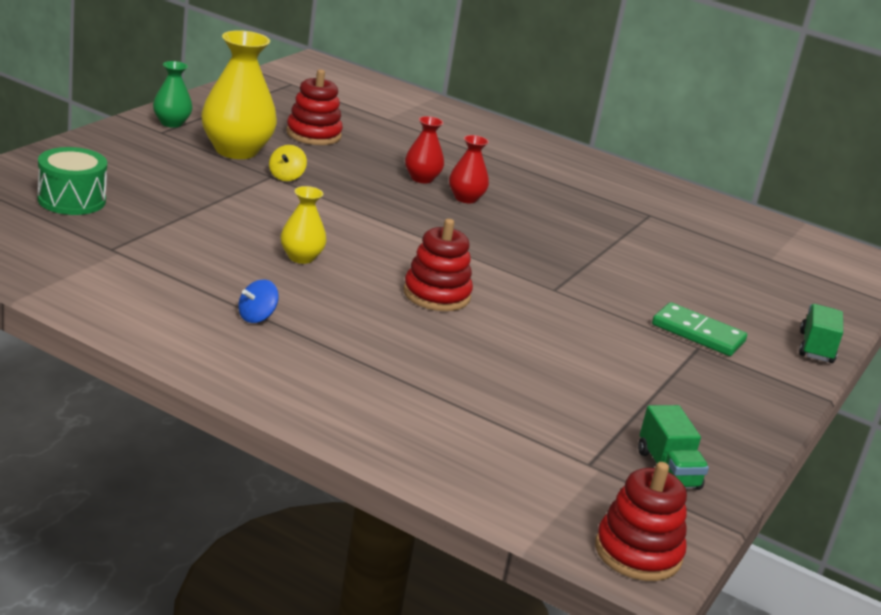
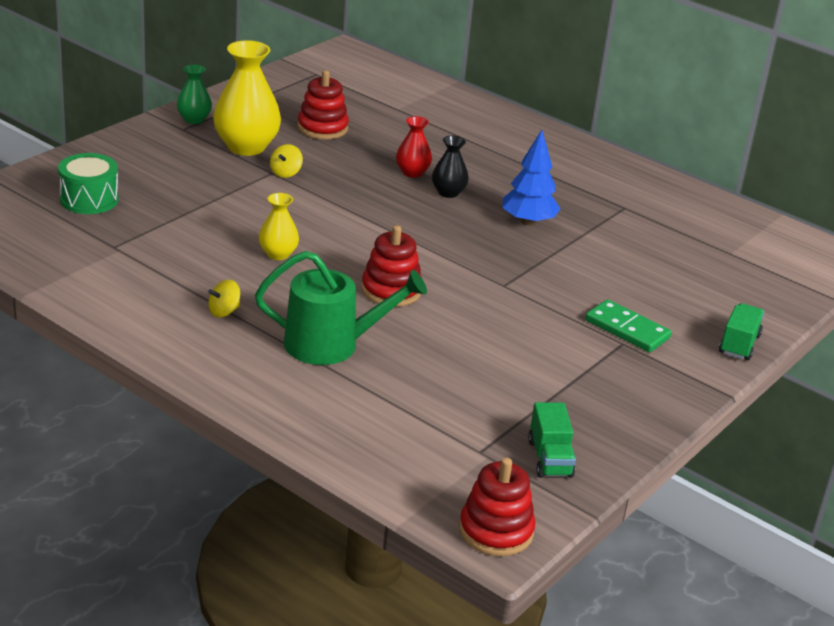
camera: 10 degrees right, 5 degrees up
(256, 317) = (224, 311): blue spinning top -> yellow spinning top
(388, 351) = (331, 344): none -> green watering can
(465, 198) = (448, 192): red vase -> black vase
(558, 227) = (528, 222): none -> blue tree

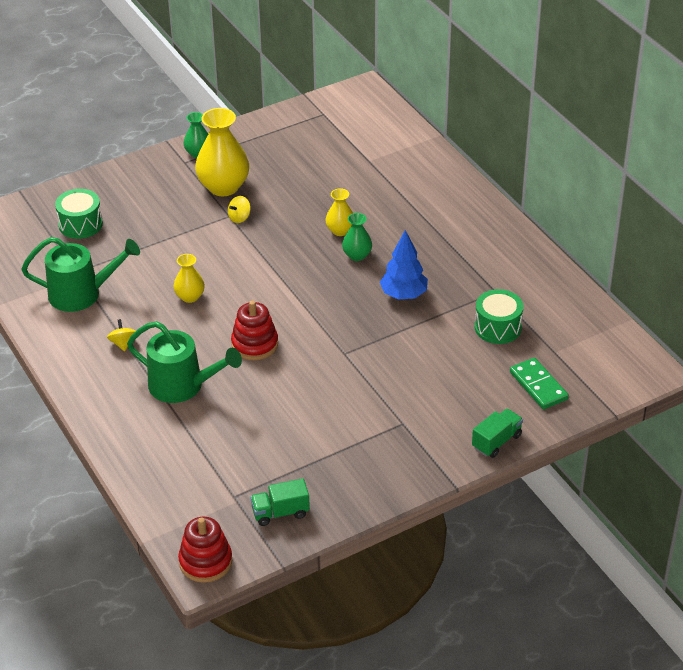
camera: 25 degrees right, 10 degrees up
(135, 268) = (81, 294): none -> green watering can
(224, 311) = (123, 343): yellow spinning top -> yellow spinning top turned 90 degrees clockwise
(322, 128) = (295, 174): red stacking toy -> none
(412, 172) = (340, 231): red vase -> yellow vase
(448, 192) = (357, 255): black vase -> green vase
(550, 458) = (280, 512): green truck -> green truck turned 60 degrees clockwise
(627, 329) = (415, 411): green domino -> green domino (538, 386)
(653, 239) = (497, 327): none -> green drum

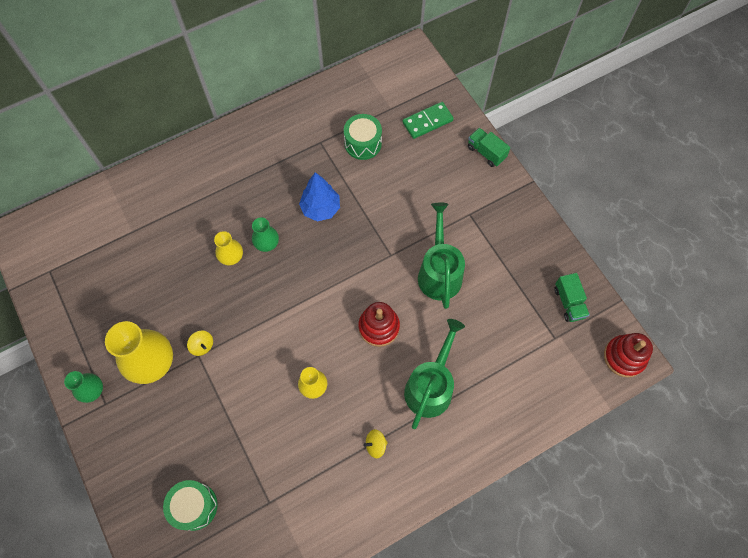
camera: 90 degrees left, 25 degrees up
(81, 294) = (303, 493): green watering can -> green watering can (439, 272)

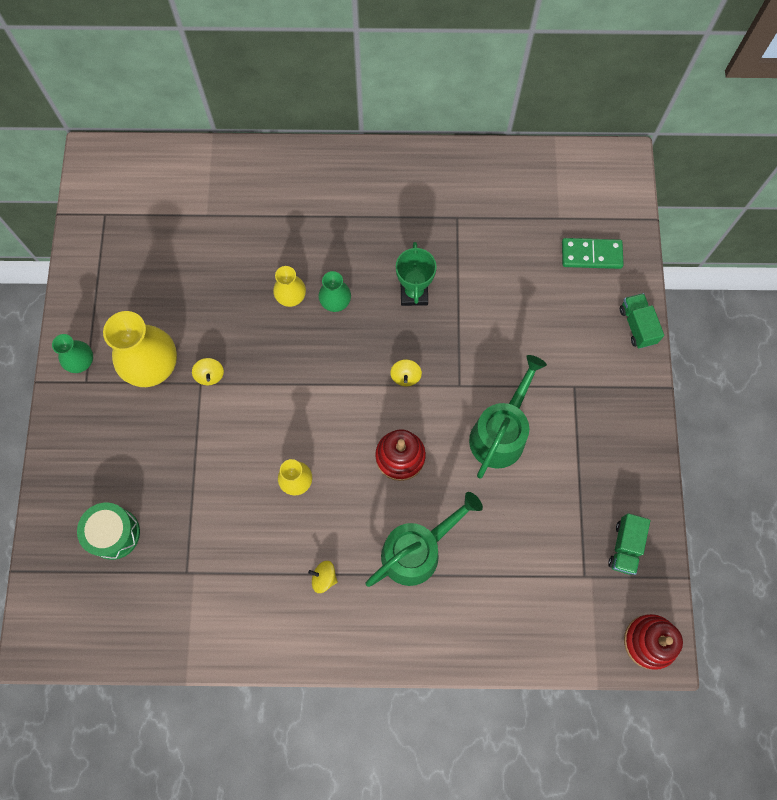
camera: 30 degrees right, 5 degrees up
(320, 208) = (414, 293): blue tree -> green trophy
(349, 269) = (405, 376): none -> yellow spinning top
(363, 143) = (503, 243): green drum -> none

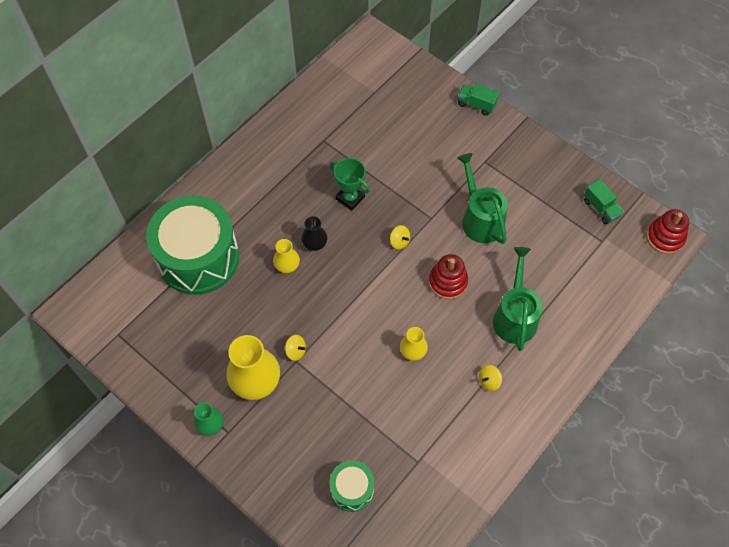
camera: 50 degrees left, 10 degrees down
(234, 215) = (198, 258): none -> green drum
(335, 301) = (314, 244): green vase -> black vase
(591, 254) = (413, 93): green domino -> none

